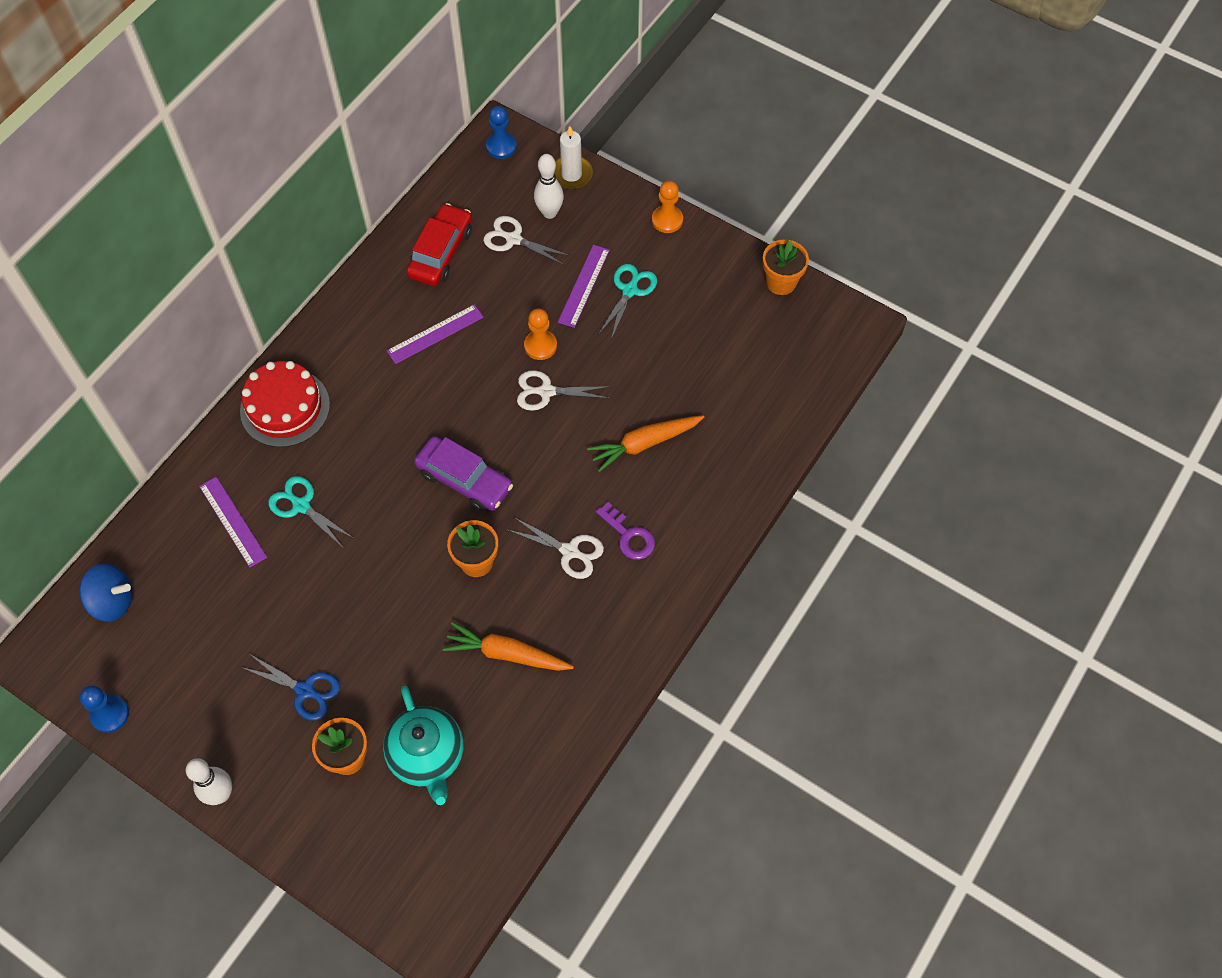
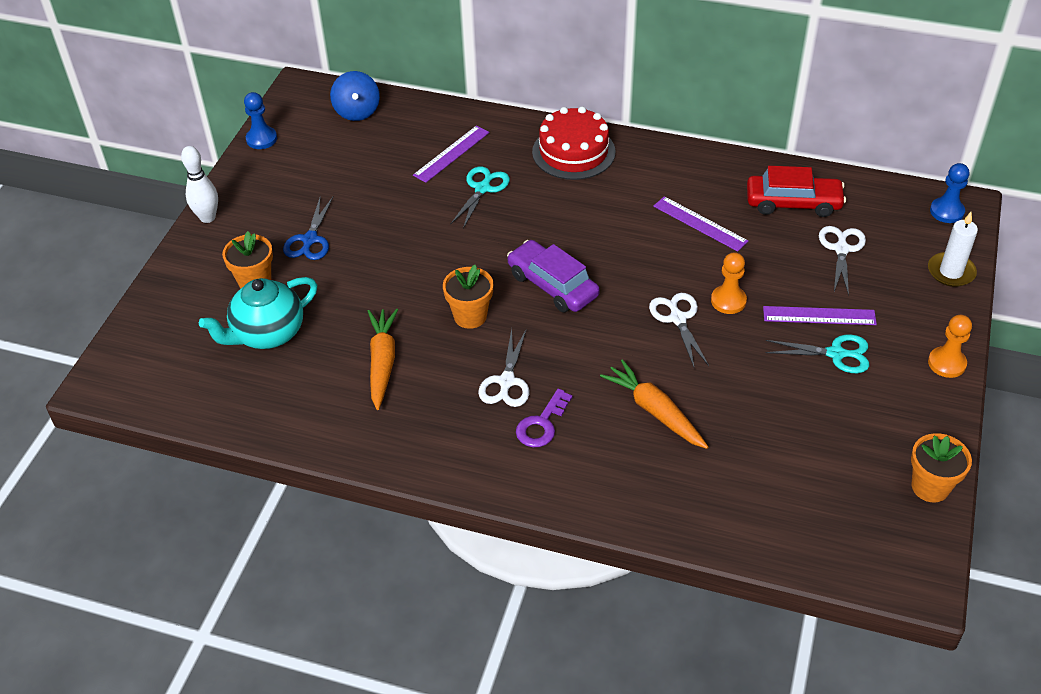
camera: 75 degrees right, 15 degrees down
(464, 480) = (552, 285): purple car -> purple car turned 120 degrees clockwise
(549, 212) = (891, 267): white bowling pin -> none

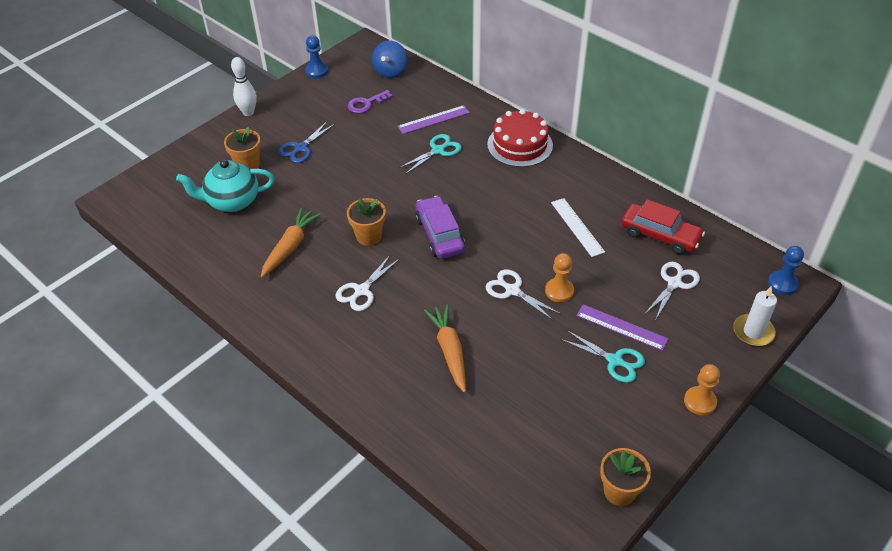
camera: 25 degrees right, 0 degrees up
(541, 424) = (365, 330): purple key -> purple key (366, 104)
(678, 319) = (512, 290): white scissors -> white scissors turned 60 degrees counterclockwise
(700, 224) = (577, 227): purple ruler -> white ruler

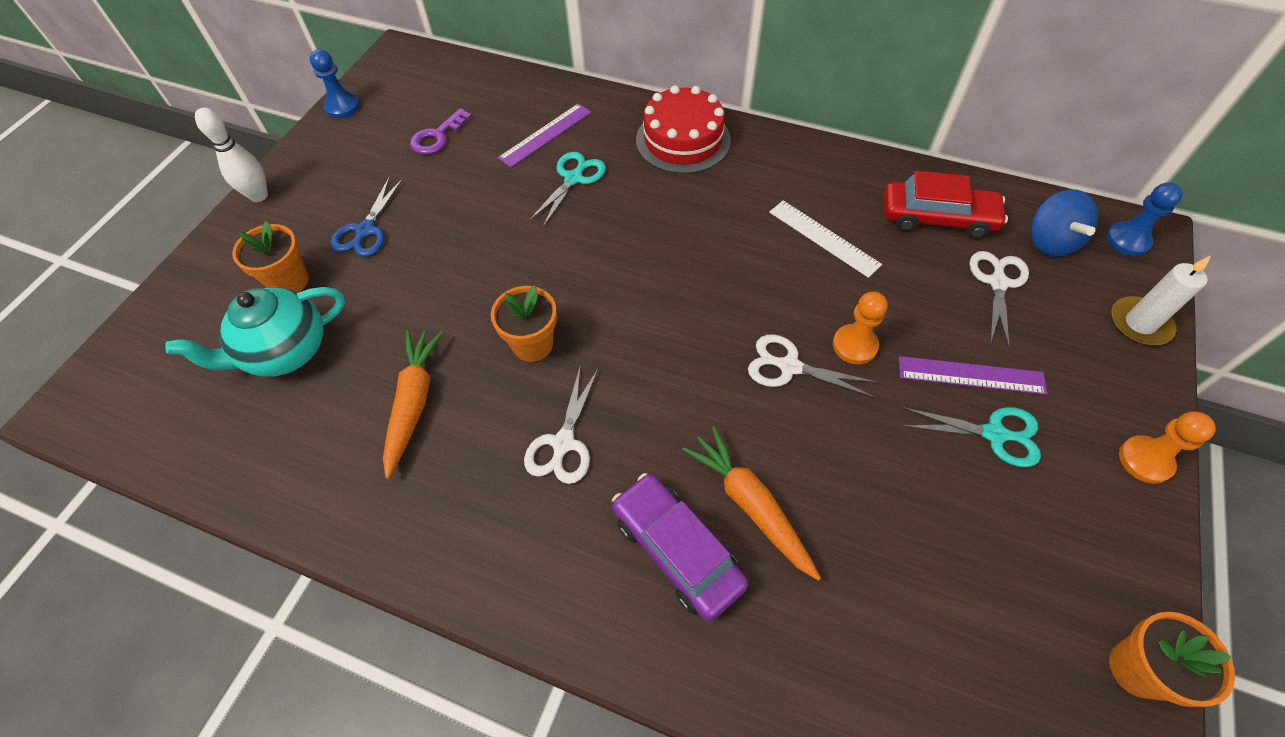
camera: 20 degrees left, 10 degrees up
(390, 71) = (452, 81): blue spinning top -> blue spinning top (1050, 241)
(440, 234) = (638, 308): purple car -> purple car (677, 550)

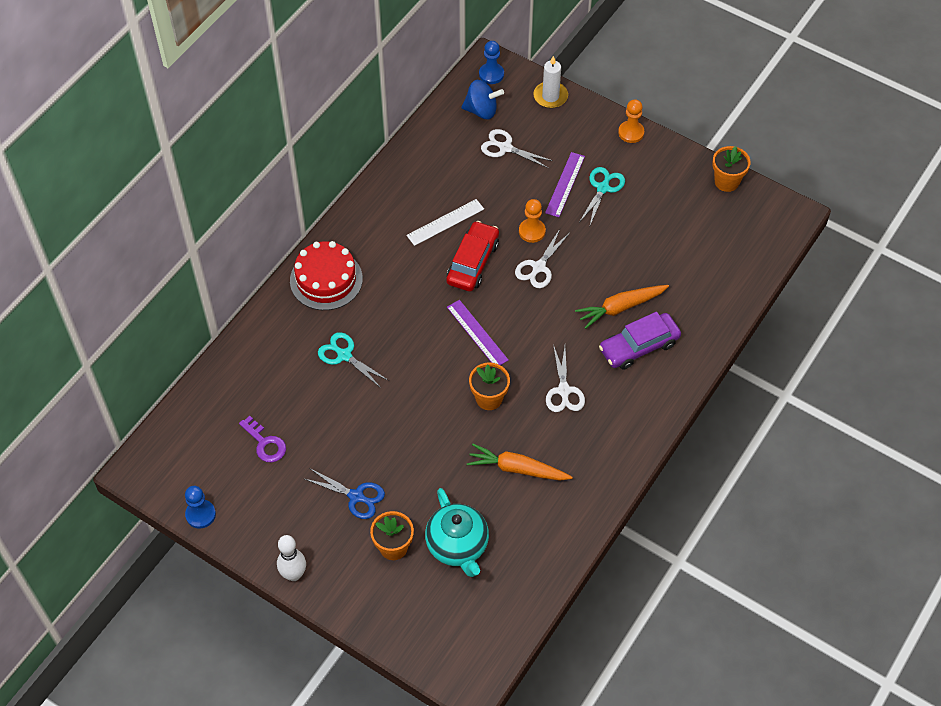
camera: 80 degrees left, 0 degrees up
(546, 135) = (289, 367): purple ruler -> purple ruler (477, 333)
(563, 443) = (564, 390): white scissors -> white scissors turned 60 degrees clockwise
(937, 218) = (446, 158): red car -> red car (473, 262)

